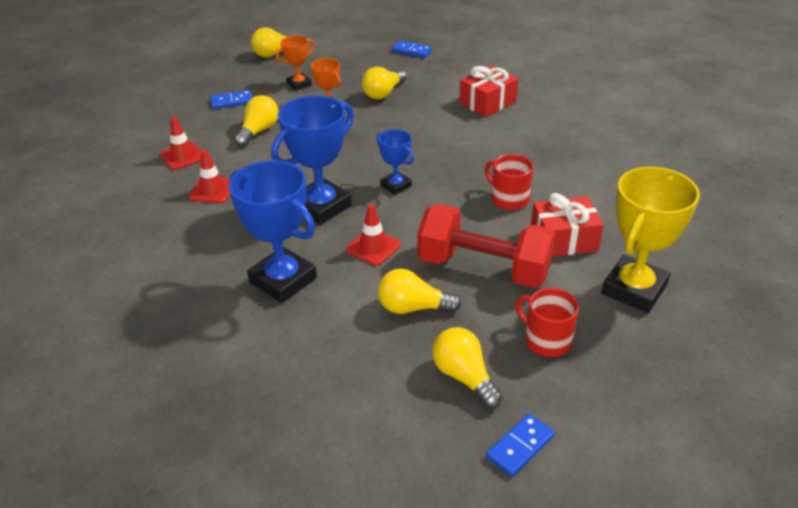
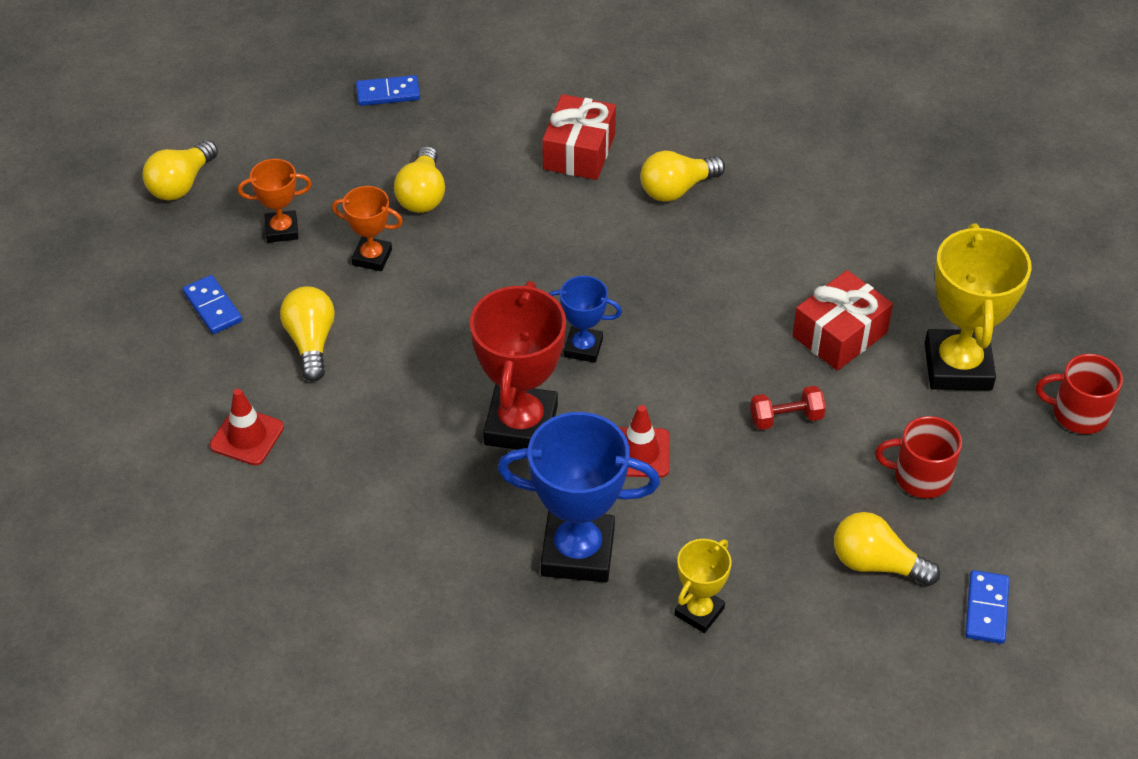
camera: 35 degrees left, 10 degrees up
(212, 190) = (351, 470): red traffic cone -> none
(232, 101) = (213, 307): blue domino -> blue domino turned 75 degrees counterclockwise
(299, 84) = (282, 230): orange trophy -> orange trophy turned 60 degrees clockwise
(318, 346) = (699, 612): none -> yellow trophy
(321, 206) = (521, 425): blue trophy -> red trophy
(413, 308) = (755, 510): yellow light bulb -> yellow light bulb (676, 189)
(483, 268) = (786, 418): red dumbbell -> red dumbbell, size x0.42
(509, 199) = (734, 304): red mug -> red mug (1078, 413)

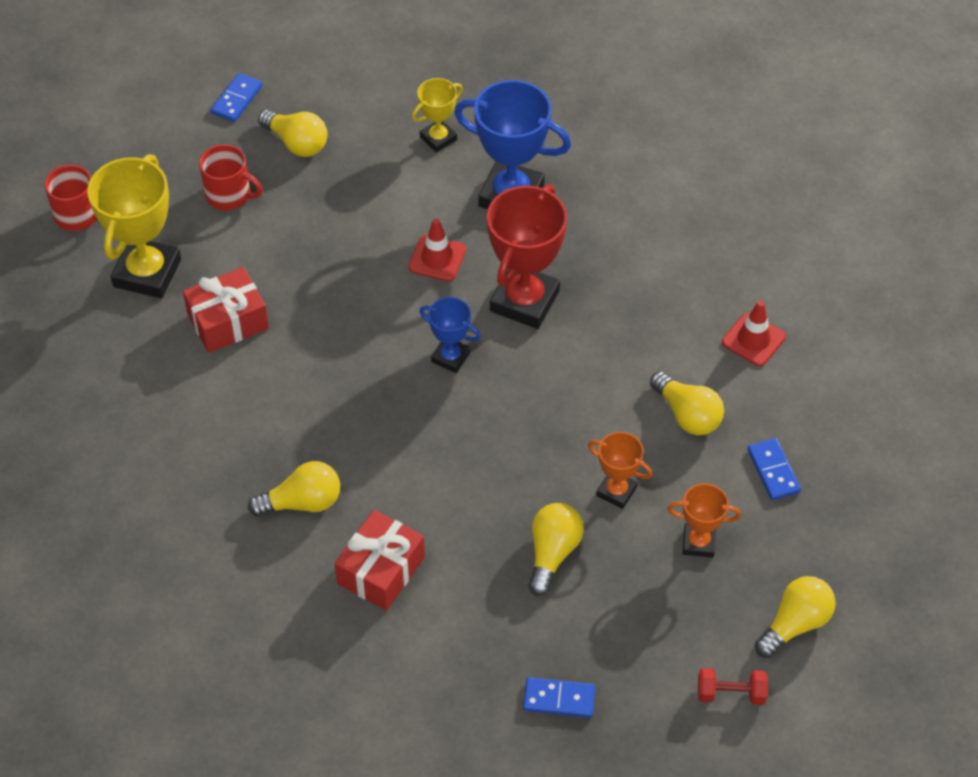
camera: 165 degrees left, 5 degrees up
(311, 342) = (687, 415): yellow light bulb -> yellow light bulb turned 45 degrees counterclockwise
(786, 418) = (308, 261): red dumbbell -> red dumbbell (730, 693)

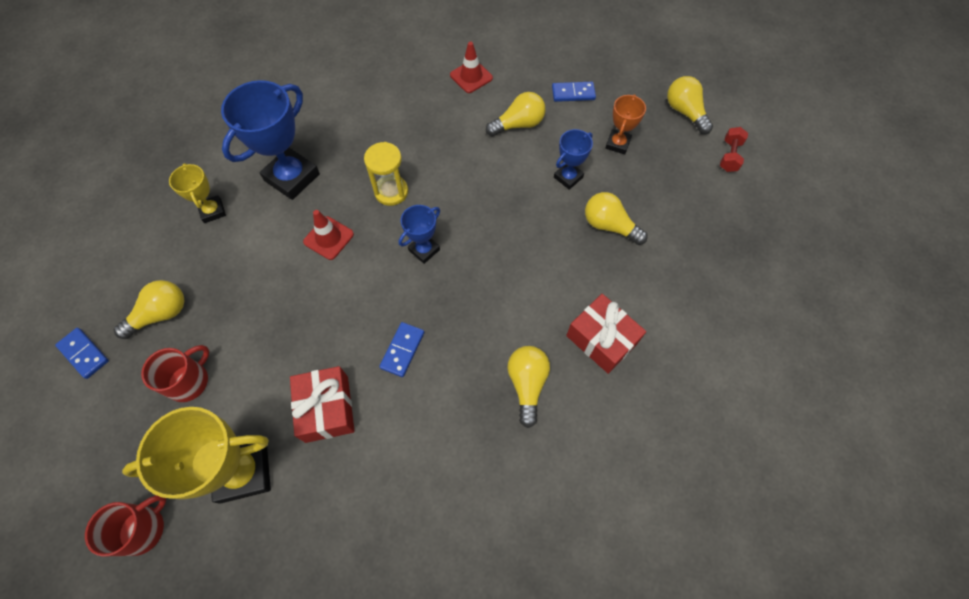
camera: 75 degrees left, 10 degrees up
(147, 273) = (243, 471): yellow trophy -> yellow trophy turned 45 degrees counterclockwise
(524, 301) = (391, 192): red trophy -> yellow hourglass
(559, 699) = (724, 249): blue domino -> blue domino (402, 350)
(616, 491) = (568, 177): orange trophy -> blue trophy

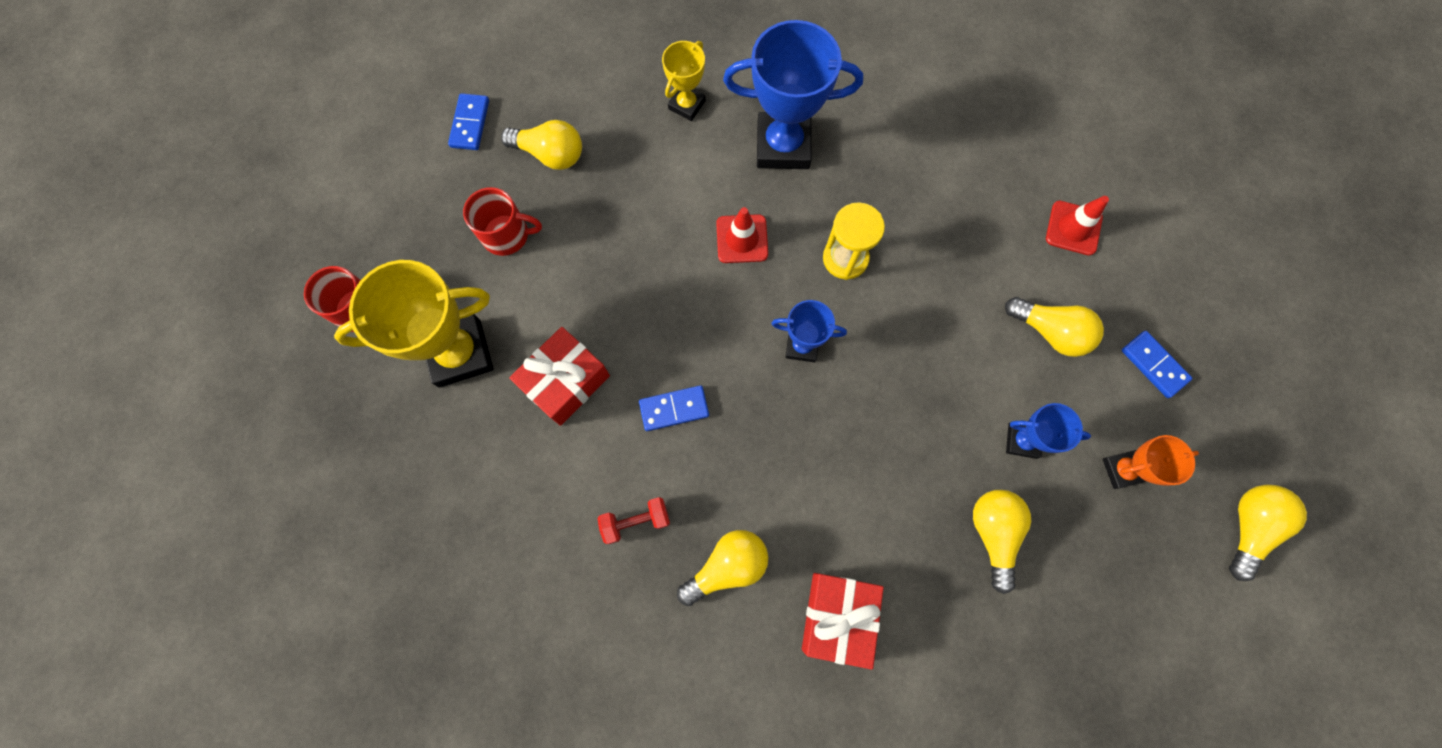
camera: 55 degrees right, 10 degrees up
(243, 471) = (460, 353): yellow trophy -> yellow trophy turned 60 degrees counterclockwise
(729, 156) = (1225, 628): red dumbbell -> red dumbbell (636, 521)

